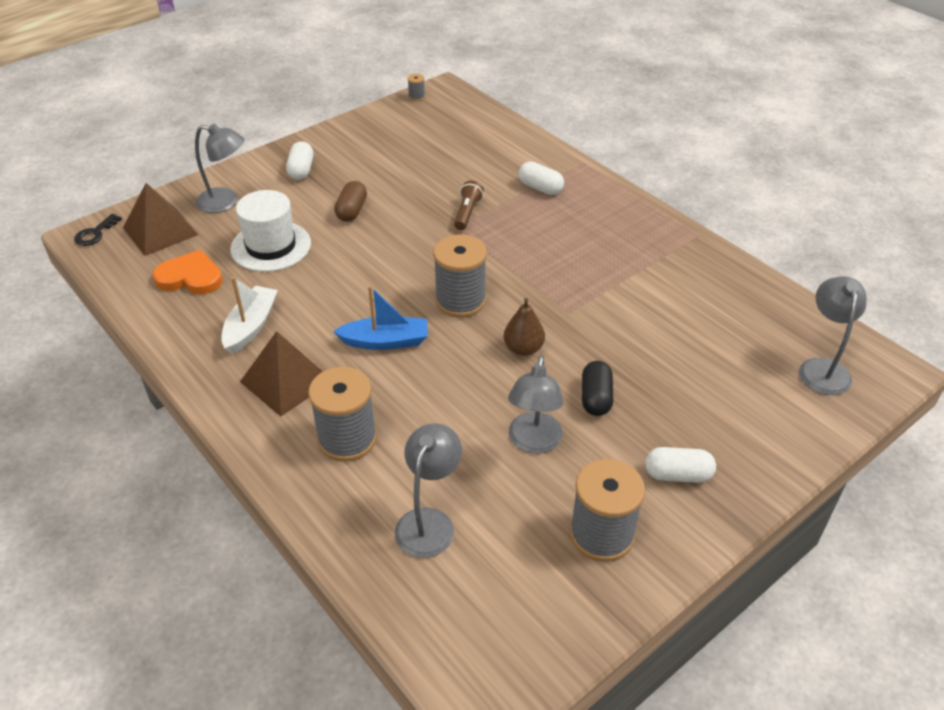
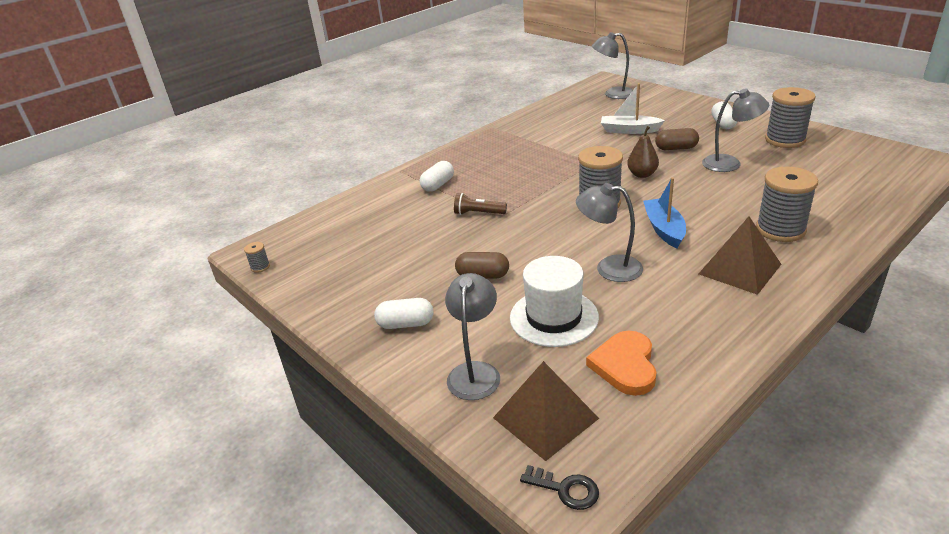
camera: 90 degrees left, 10 degrees down
(251, 326) = (682, 304): white boat -> white boat (629, 130)
(429, 522) = (825, 189): grey lamp -> grey lamp (609, 268)
(596, 398) = (676, 148): black capsule -> brown capsule

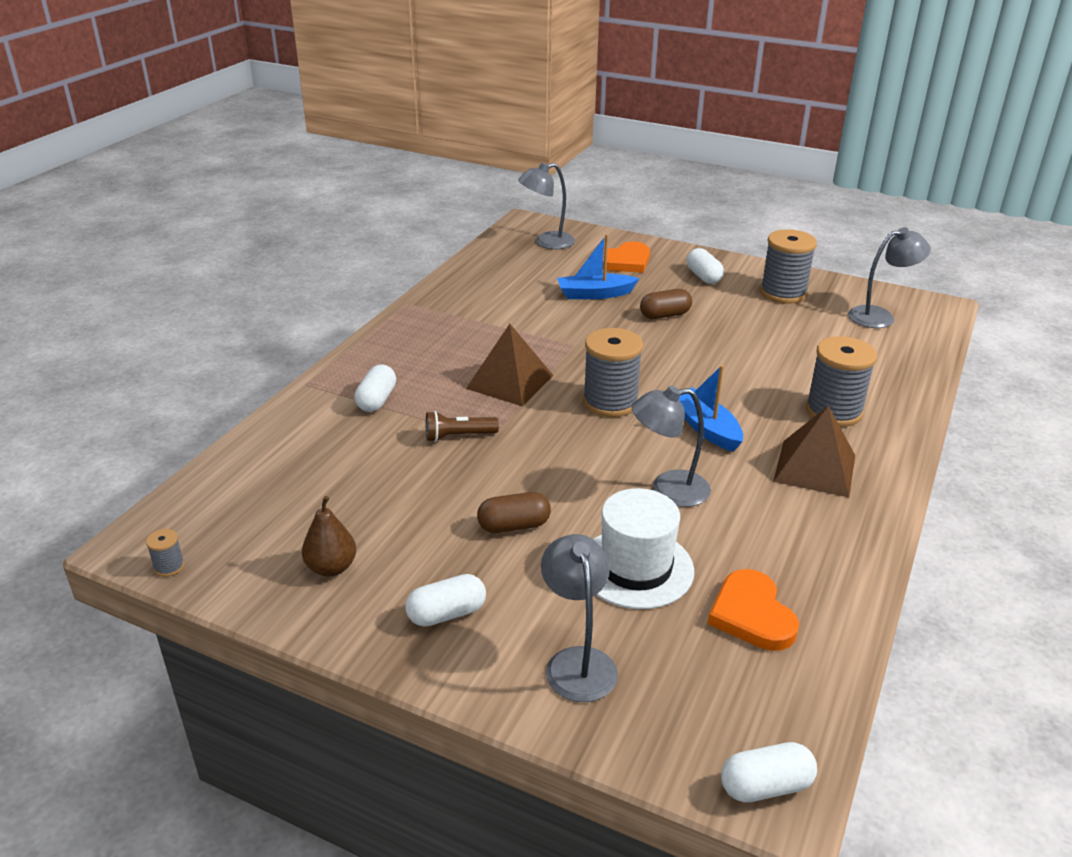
camera: 25 degrees left, 0 degrees up
(545, 418) = (696, 703): brown pyramid -> brown pyramid (510, 382)
(565, 489) = (765, 786): black key -> white capsule
(629, 130) = (594, 294): white boat -> blue boat
(642, 174) = (642, 355): brown pear -> brown pear (331, 567)
(665, 110) = (625, 261): none -> orange heart
(729, 163) = (737, 330): grey lamp -> grey lamp (880, 316)

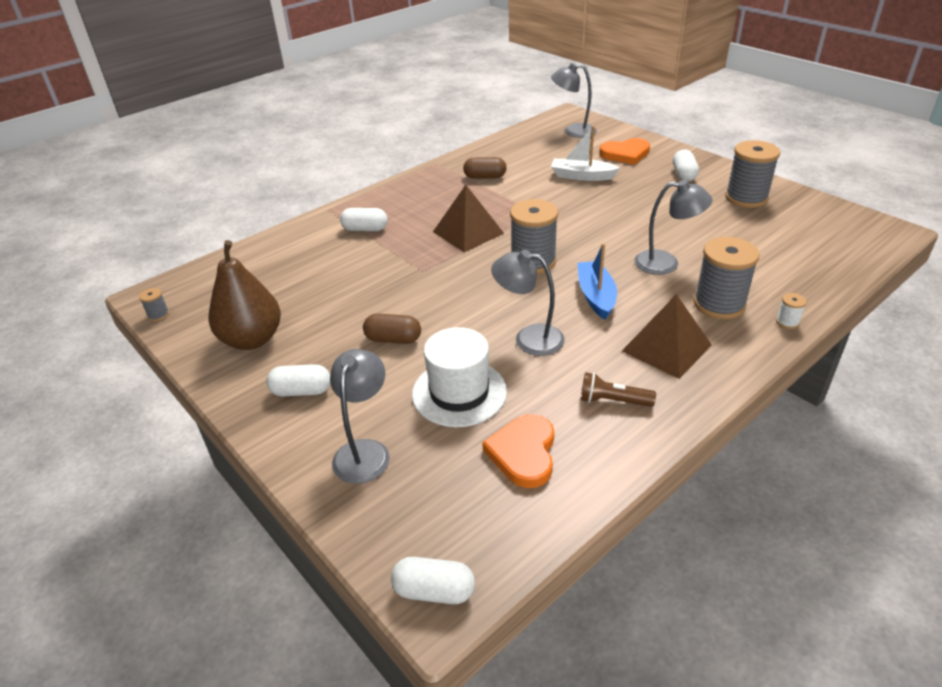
camera: 25 degrees right, 5 degrees up
(331, 567) = (252, 339): brown pear -> brown pear, size x1.73
(377, 400) = (365, 229): white capsule -> white capsule turned 60 degrees clockwise
(458, 436) = (402, 266): brown flashlight -> brown flashlight (612, 401)
(594, 294) = (582, 176): blue boat -> white boat
(665, 315) = (628, 201): brown capsule -> brown capsule (485, 177)
(880, 316) = (825, 231): grey lamp -> grey lamp (666, 263)
(908, 416) = (787, 322): none -> white spool

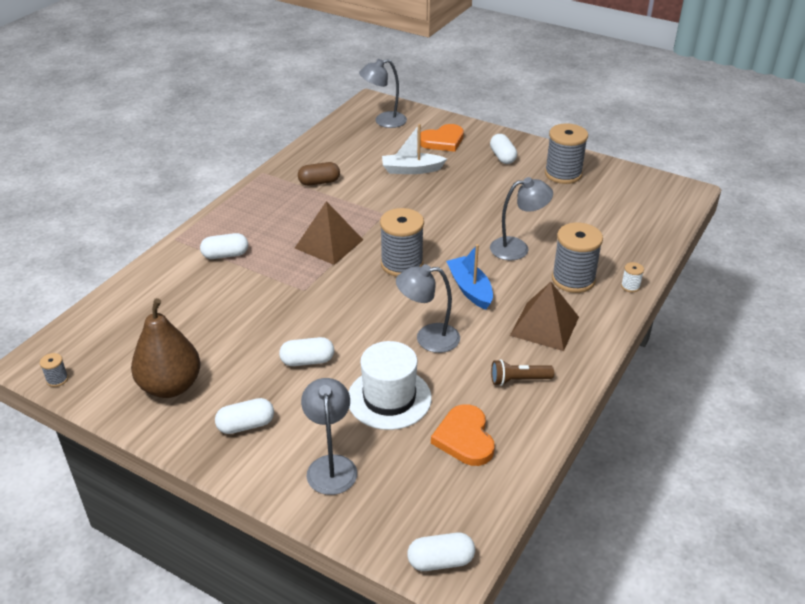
camera: 20 degrees left, 0 degrees up
(393, 339) = (307, 361): brown capsule -> white capsule

